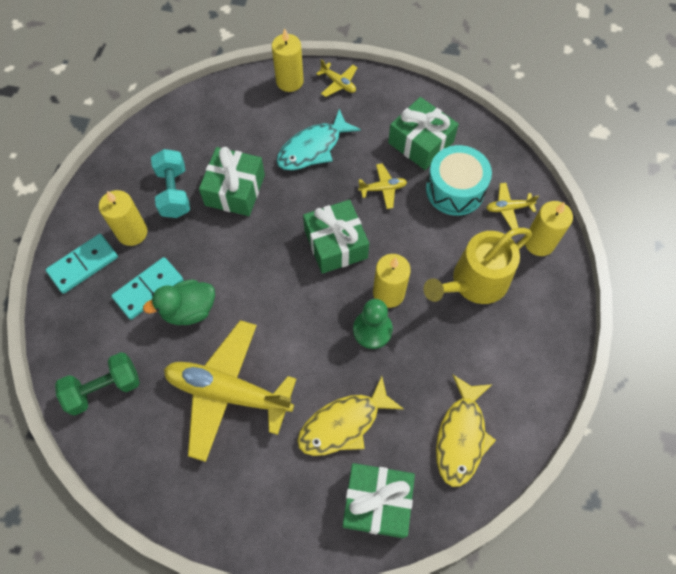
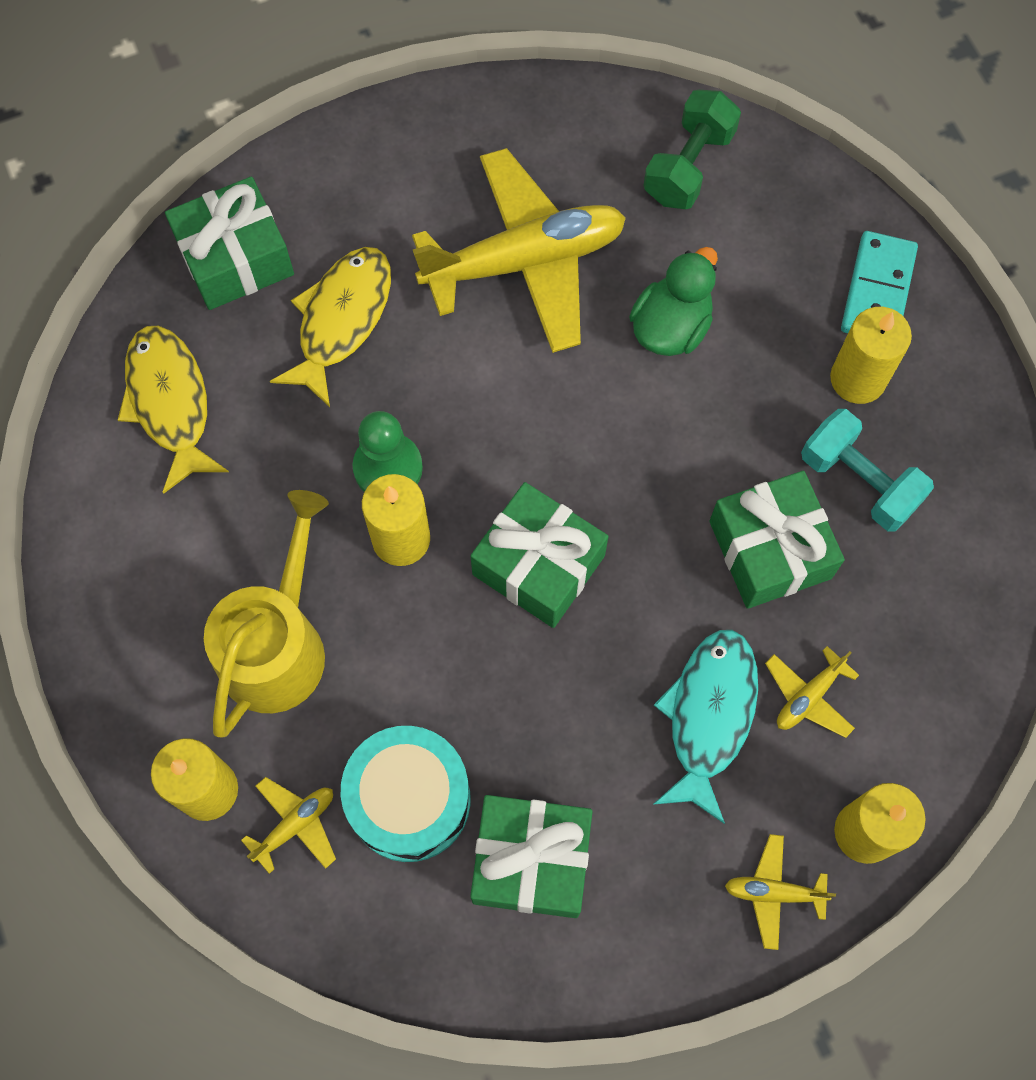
camera: 145 degrees right, 5 degrees up
(148, 289) = (754, 318): turquoise domino -> none
(383, 189) = (533, 717): yellow plane -> yellow plane (808, 696)

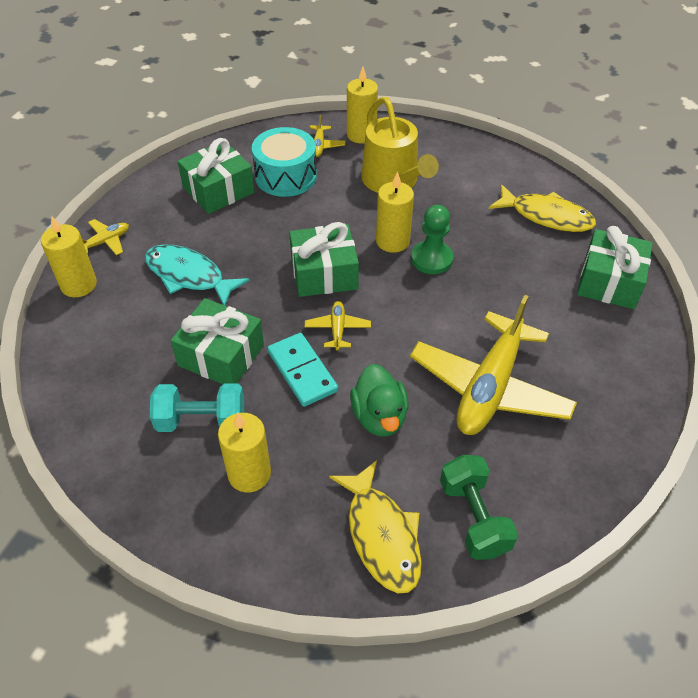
camera: 135 degrees right, 20 degrees down
(341, 320) = (530, 294): yellow fish -> yellow fish (381, 535)
(709, 716) = (189, 276): turquoise fish -> turquoise fish turned 150 degrees clockwise
(808, 696) = (147, 313): yellow plane -> yellow plane (337, 329)
(878, 290) = (284, 538): turquoise domino -> turquoise domino (302, 371)

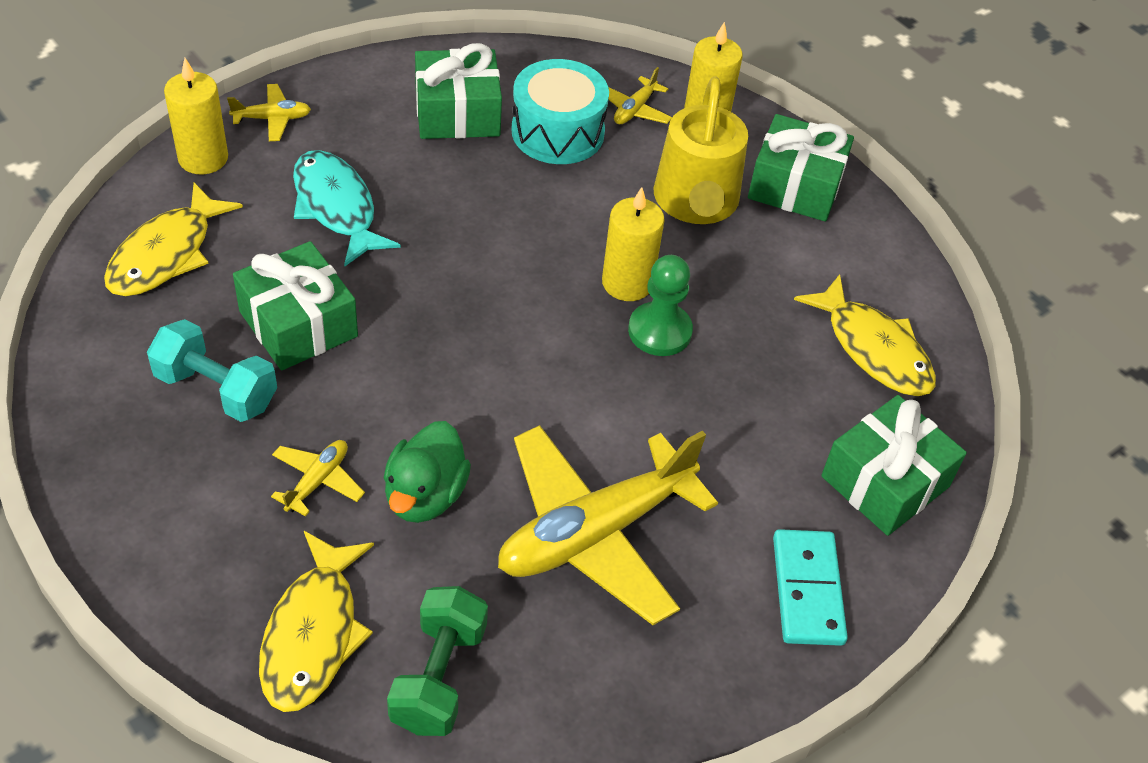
camera: 25 degrees right, 0 degrees up
(101, 354) = (166, 254): none -> yellow fish
(249, 474) = (221, 480): yellow candle -> none
(302, 371) = (377, 392): turquoise domino -> turquoise domino (807, 590)
(324, 273) = (503, 283): green gift -> green gift (795, 186)
(337, 329) = (462, 362): yellow plane -> yellow plane (317, 481)

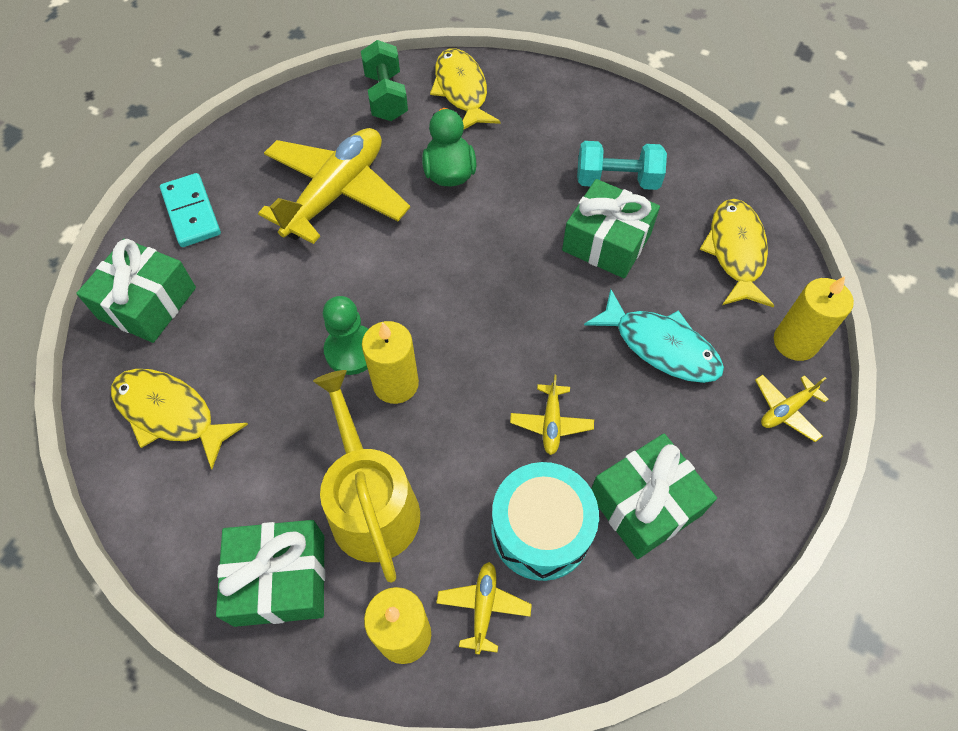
camera: 160 degrees right, 10 degrees up
(317, 481) = (516, 157): yellow plane -> yellow plane (551, 423)

